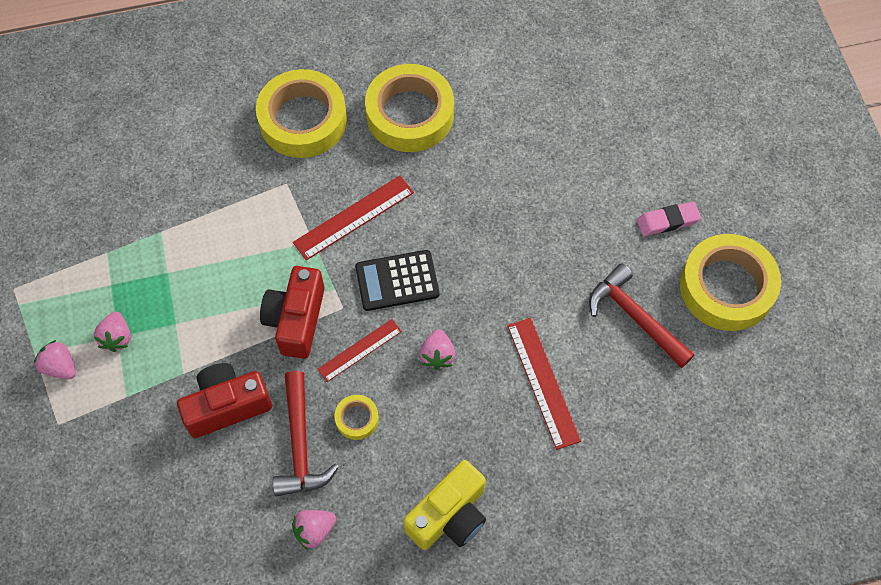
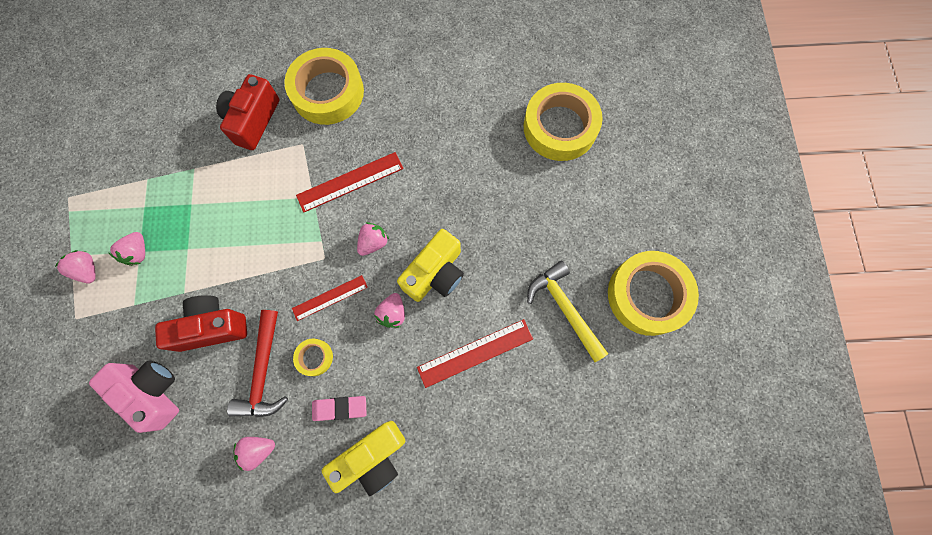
camera: 10 degrees right, 10 degrees up
(173, 489) = (152, 392): none -> pink camera
(296, 320) = (284, 262): red camera -> red camera (253, 120)
(397, 281) = (373, 243): black calculator -> pink strawberry
(410, 114) = (415, 101): yellow tape -> yellow tape (560, 127)
(477, 303) = (435, 273): none -> yellow camera
(543, 382) = (475, 353): red ruler -> red ruler turned 75 degrees clockwise
(634, 317) = (564, 308): red hammer -> yellow hammer
(667, 221) = (609, 228): pink eraser -> pink eraser (340, 408)

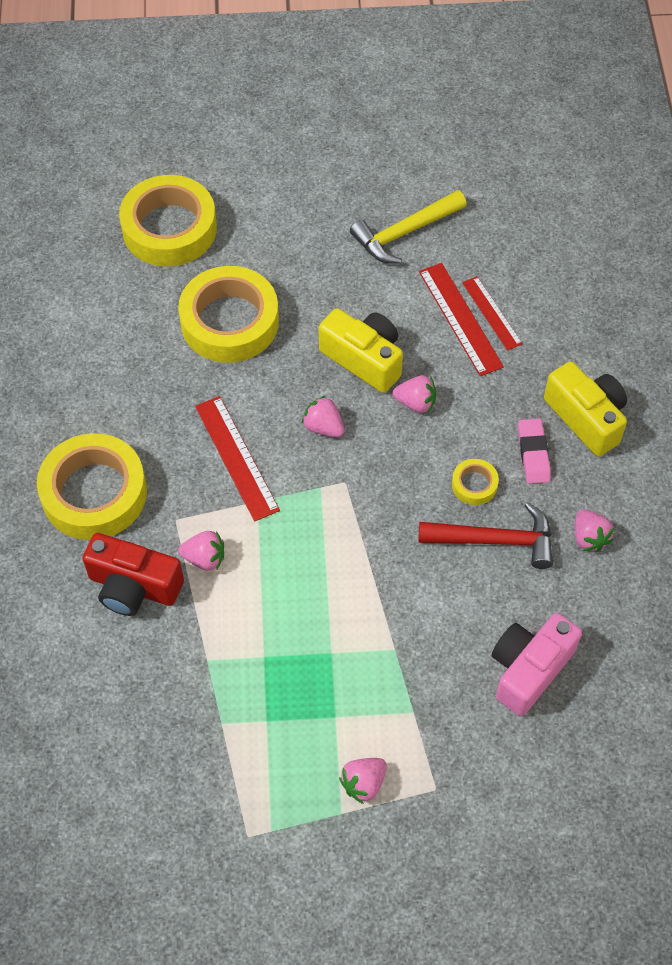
camera: 90 degrees left, 15 degrees down
(138, 253) = (337, 717): pink strawberry -> pink strawberry (205, 558)
(212, 327) = (440, 607): red camera -> none
(330, 298) = (397, 472): red ruler -> red ruler (492, 313)
(647, 295) = (387, 157): yellow tape -> yellow tape (229, 321)

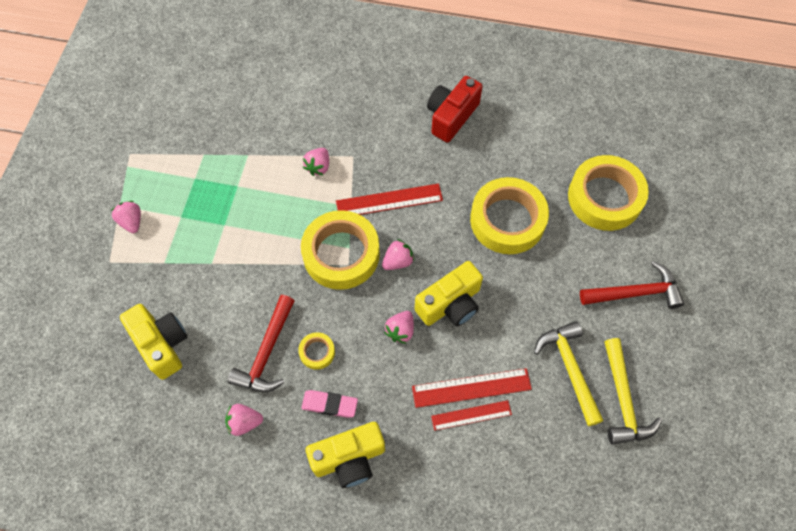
camera: 105 degrees right, 5 degrees up
(94, 493) = (387, 115): yellow tape -> yellow tape (341, 254)
(133, 586) = (312, 125): red camera -> red camera (451, 116)
(291, 186) = (635, 292): none -> red hammer
(423, 183) = (623, 400): none -> yellow hammer
(529, 669) = (162, 344): pink camera -> yellow camera

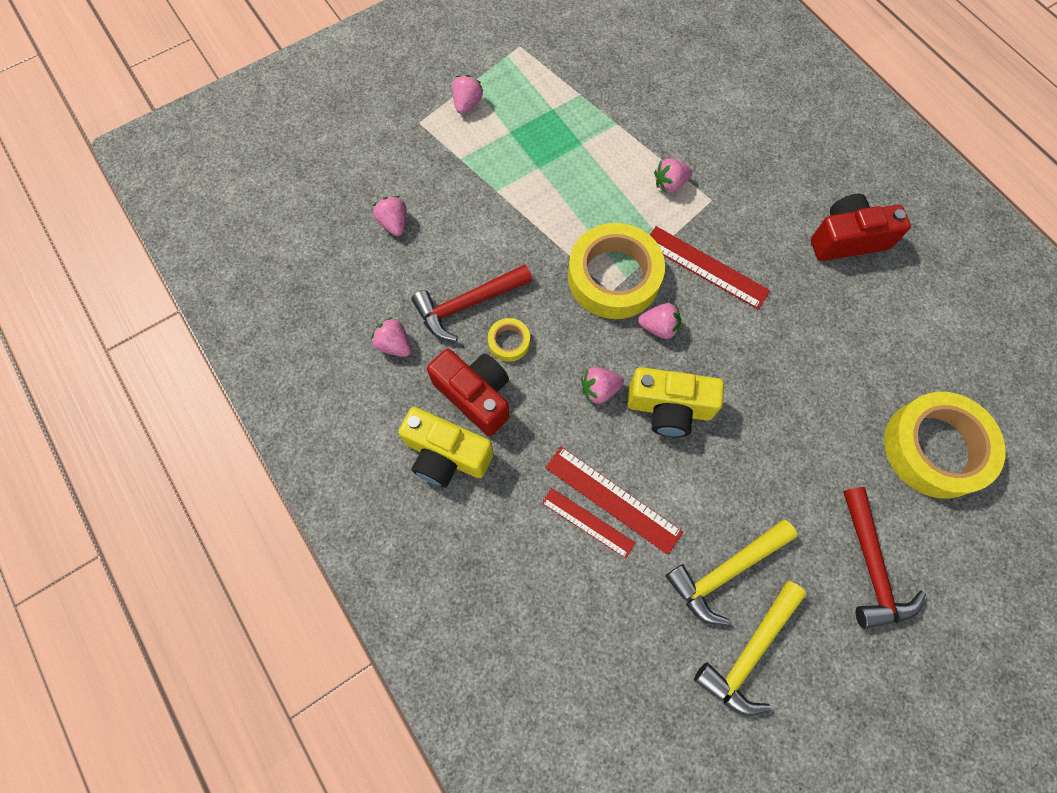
camera: 45 degrees right, 5 degrees up
(162, 344) = (394, 223): yellow camera -> pink strawberry
(329, 405) = (475, 395): pink eraser -> red camera
(507, 220) = (805, 381): yellow tape -> none
(569, 368) = (725, 572): yellow hammer -> yellow hammer turned 150 degrees counterclockwise
(635, 292) = (871, 567): red hammer -> red hammer turned 45 degrees clockwise

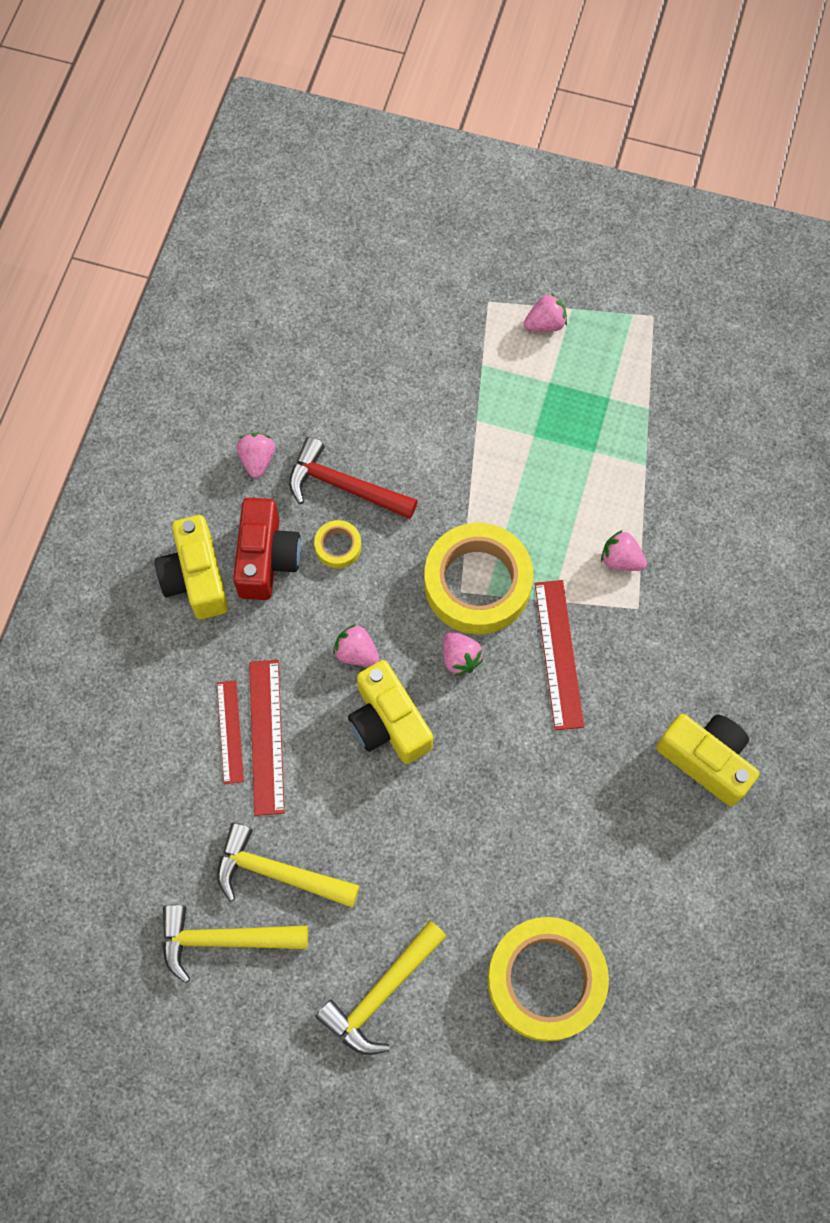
camera: 50 degrees right, 0 degrees up
(394, 223) = (368, 366): pink strawberry -> none
(847, 239) = (706, 760): red camera -> yellow camera
(871, 567) = (381, 994): red hammer -> yellow hammer

